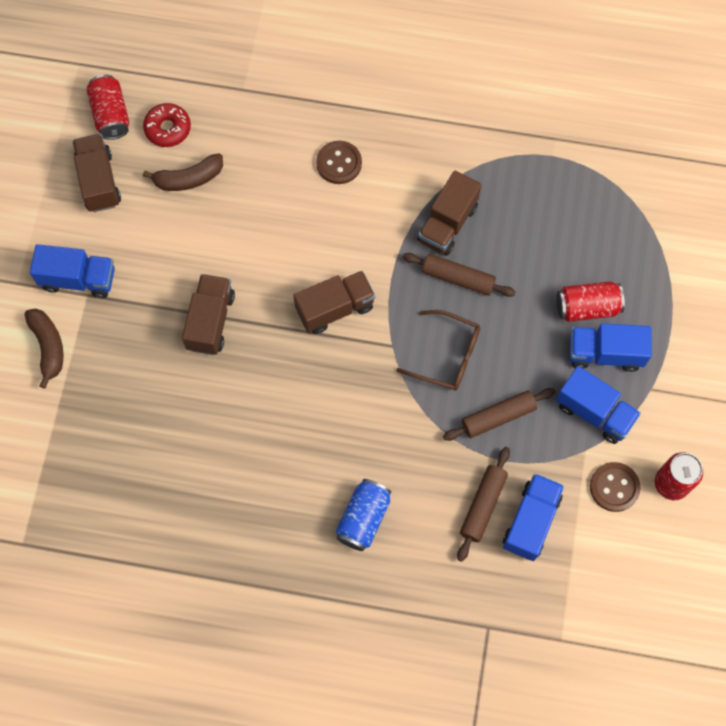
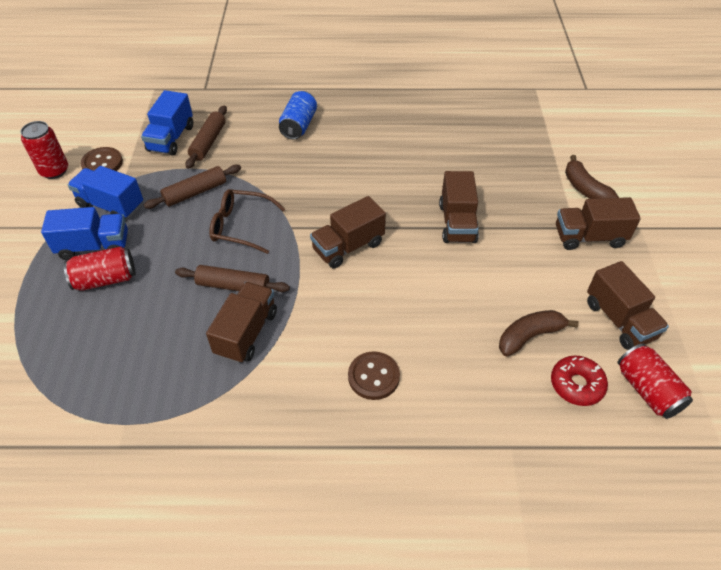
camera: 170 degrees right, 20 degrees down
(78, 279) = (589, 237): blue truck -> brown truck

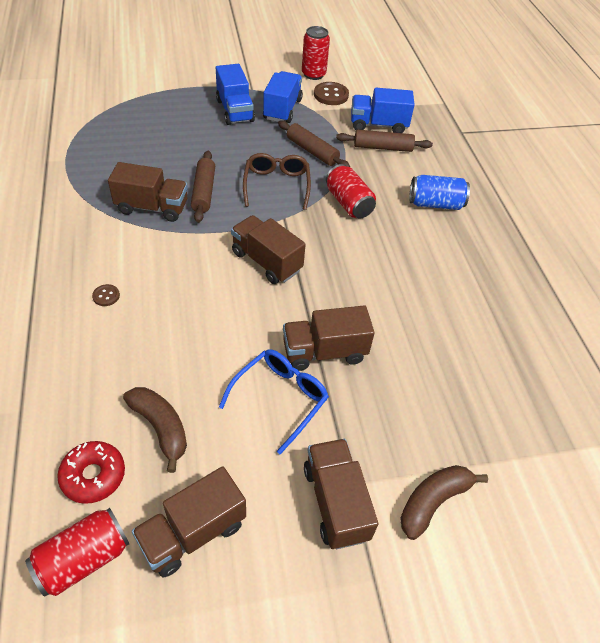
camera: 75 degrees right, 0 degrees up
(105, 279) = (201, 123): red can -> red can (348, 203)
(373, 376) = (106, 296): brown button -> brown button, size x0.53
(502, 256) = (280, 398): none -> blue glasses

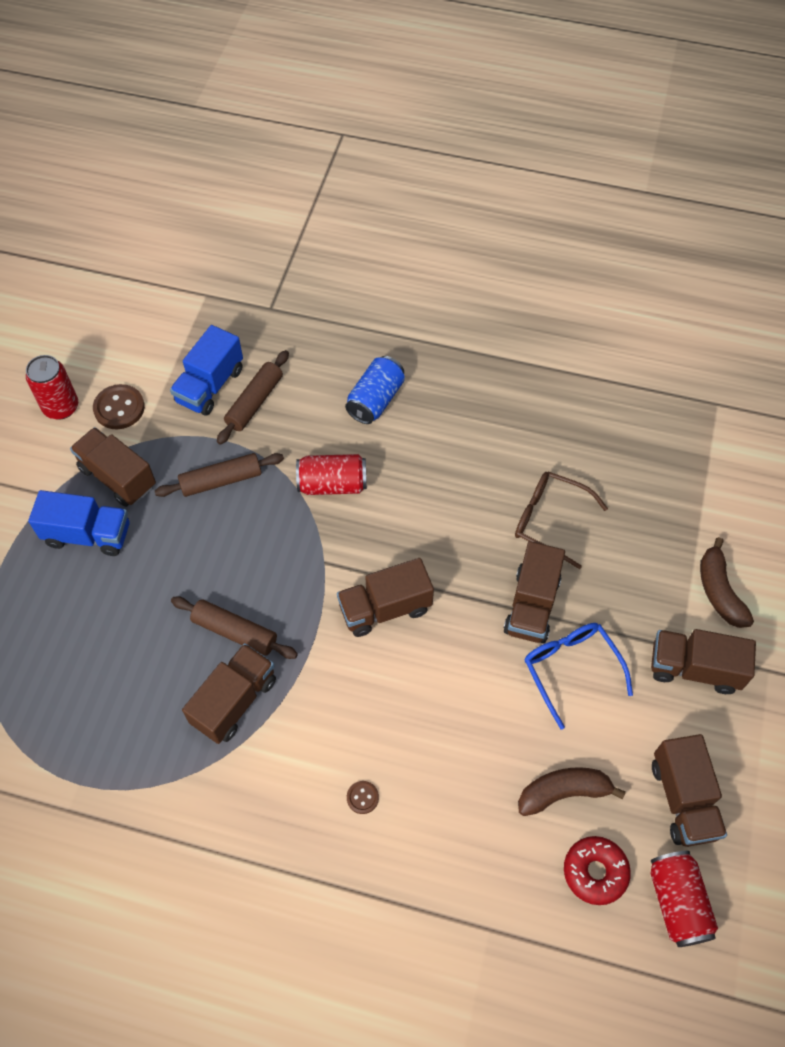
camera: 60 degrees left, 10 degrees up
(276, 185) = (263, 546): brown glasses -> brown glasses (550, 520)
(282, 109) = (118, 477): blue truck -> brown truck

